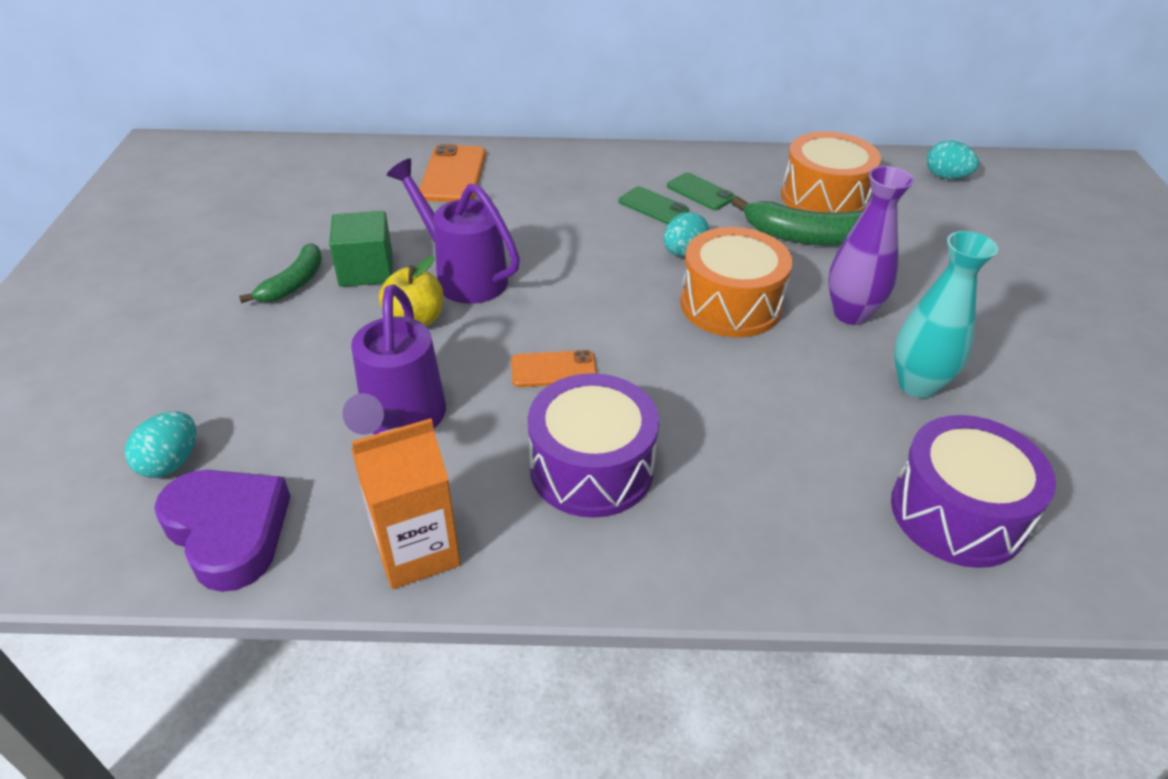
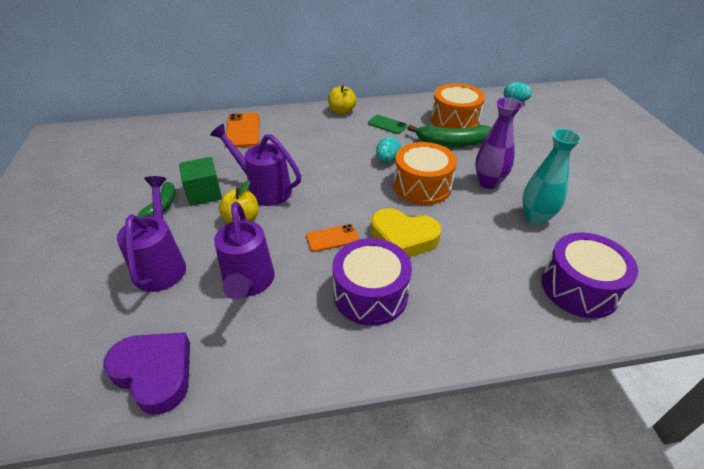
camera: 10 degrees left, 0 degrees up
(171, 462) = (106, 334): turquoise egg -> none
(275, 373) = (161, 265): none -> purple watering can
(416, 551) = (278, 364): orange carton -> none
(628, 160) = (342, 111): none -> yellow apple
(653, 206) = (363, 135): green phone -> none
(672, 386) = (403, 238): none -> yellow heart

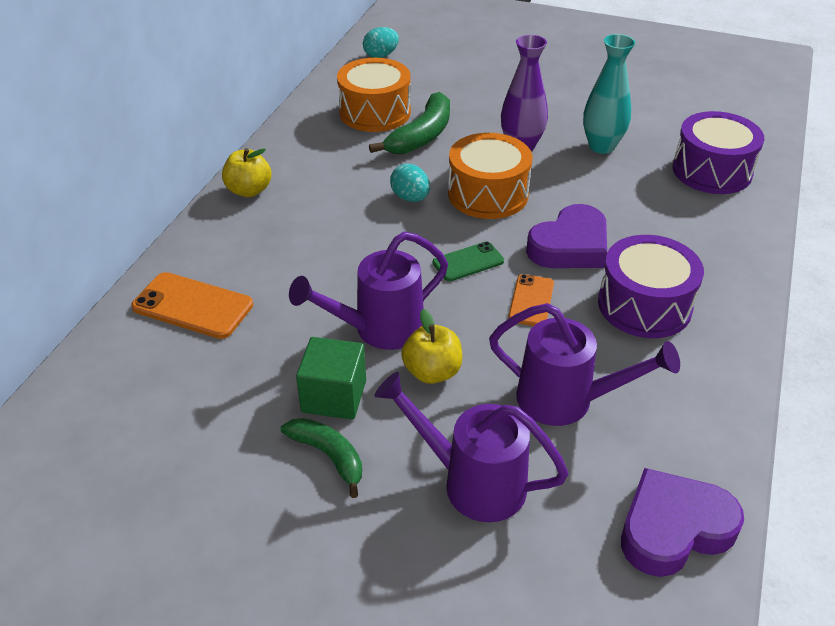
camera: 60 degrees left, 0 degrees up
(387, 125) = (328, 166): green phone -> green phone (468, 262)
(403, 238) = (570, 246): yellow heart -> purple heart

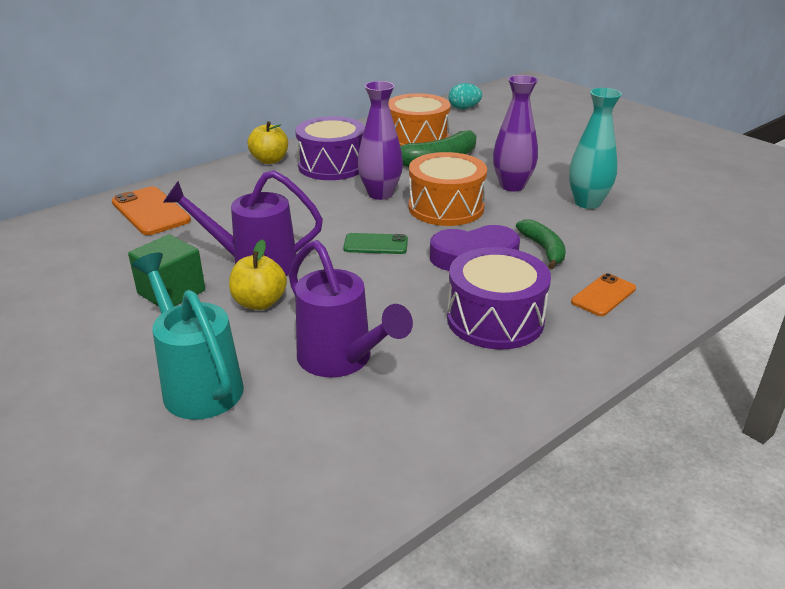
camera: 30 degrees right, 10 degrees down
(329, 456) = (121, 326): green banana -> green banana (543, 249)
(410, 198) = (380, 194): turquoise egg -> purple vase
(473, 482) = (198, 384): purple watering can -> turquoise watering can
(531, 301) = (396, 284): orange phone -> orange phone (603, 295)
(673, 528) = (320, 490): purple heart -> none
(712, 171) = (680, 246): purple drum -> purple drum (332, 166)

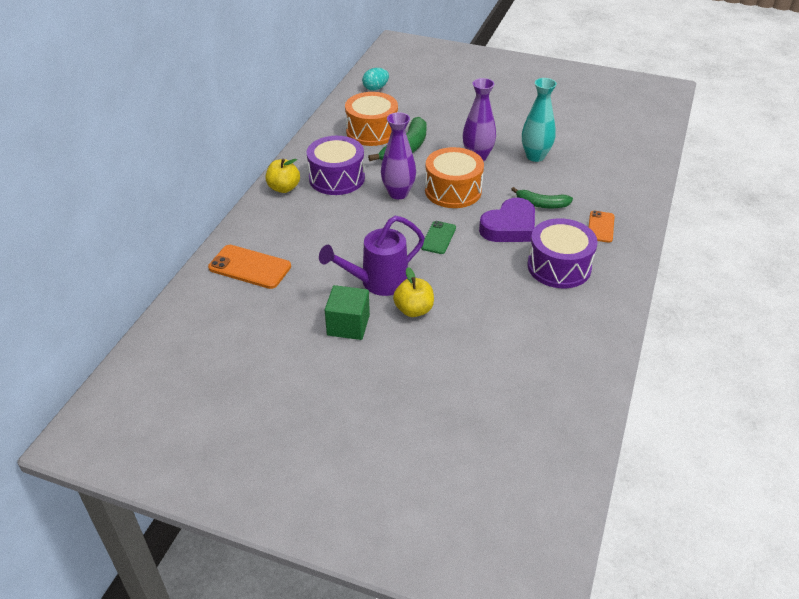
camera: 30 degrees left, 10 degrees up
(198, 384) = (440, 378): turquoise watering can -> none
(341, 359) = (502, 328): purple watering can -> none
(375, 244) = (438, 238): green phone -> green phone turned 45 degrees counterclockwise
(543, 249) = (541, 204): green banana -> green banana turned 150 degrees clockwise

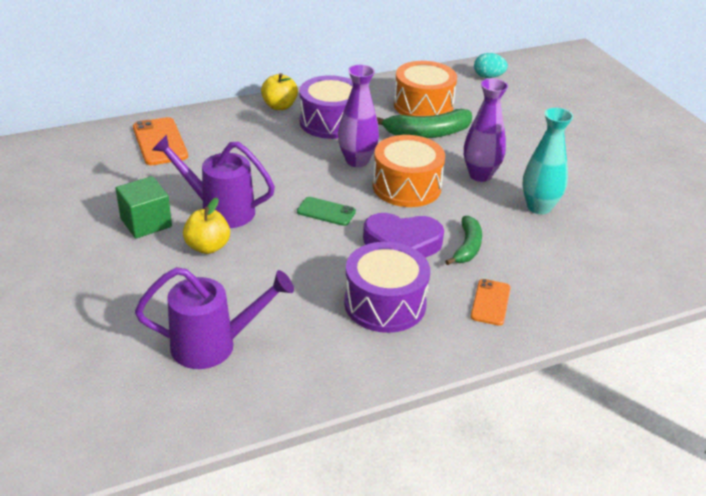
camera: 45 degrees right, 5 degrees down
(438, 238) = (326, 212): green phone -> green phone turned 45 degrees clockwise
(522, 361) = (213, 345): none -> purple watering can
(541, 204) = (467, 247): green banana -> green banana turned 135 degrees counterclockwise
(601, 227) = (490, 302): orange phone -> orange phone turned 45 degrees counterclockwise

